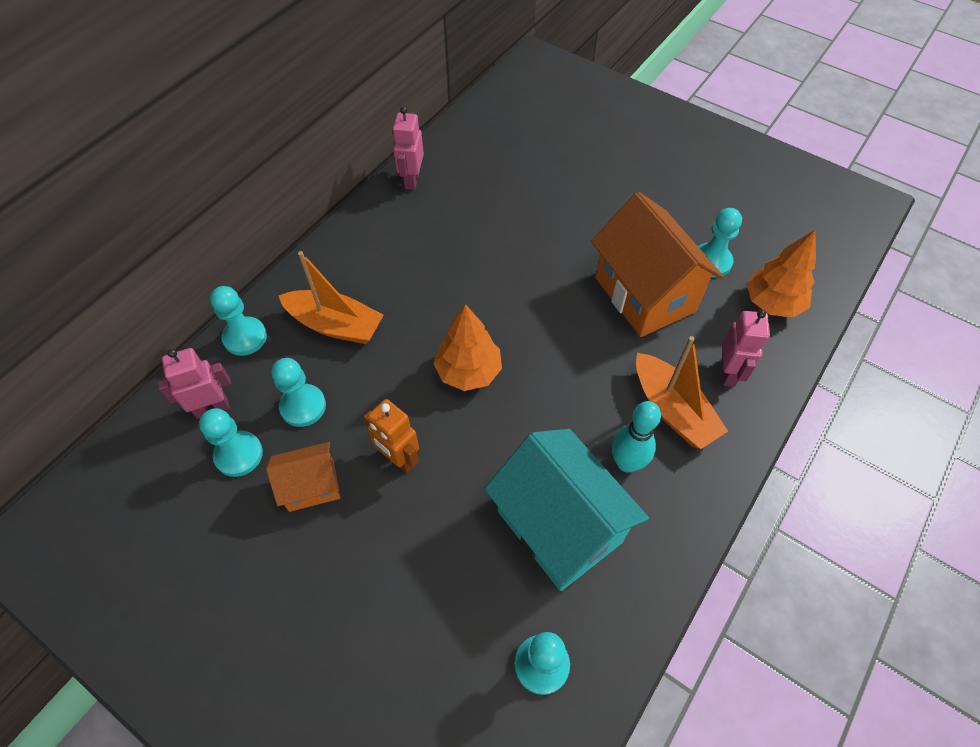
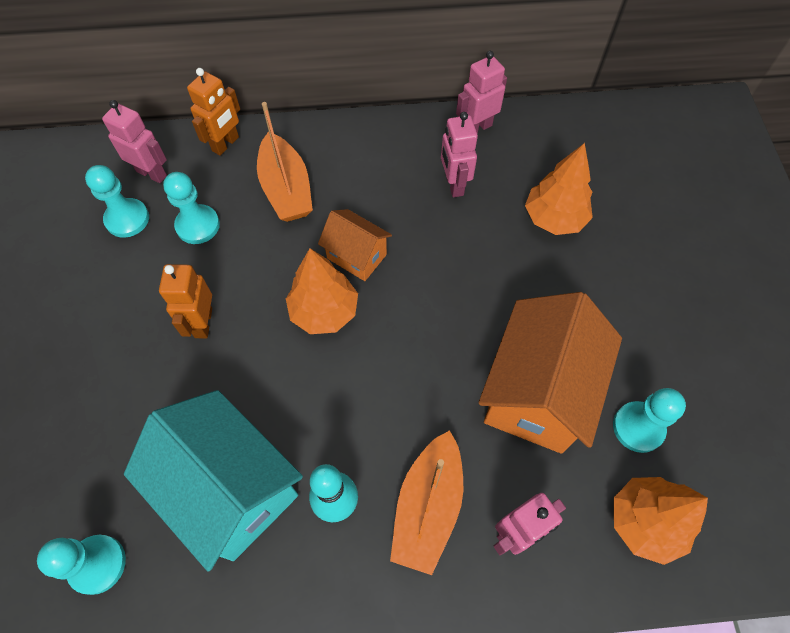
camera: 50 degrees right, 5 degrees up
(245, 337) = (226, 144): turquoise pawn -> orange robot
(311, 486) = (136, 284): orange house -> orange house (356, 256)
(444, 225) = (454, 185): none -> pink robot
(528, 194) = (554, 218): none -> orange tree
(559, 526) = (231, 490): turquoise house -> turquoise house turned 60 degrees counterclockwise

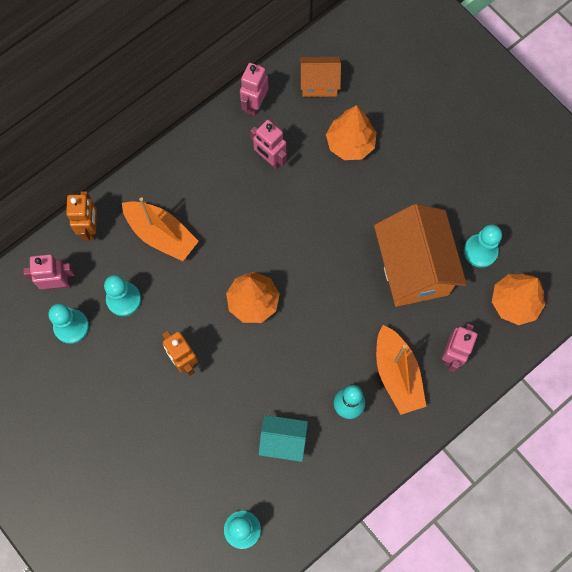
camera: 35 degrees left, 10 degrees up
(231, 490) = (283, 441): turquoise house -> turquoise house, size x0.53
(356, 256) = (245, 252): orange house -> orange house (319, 84)

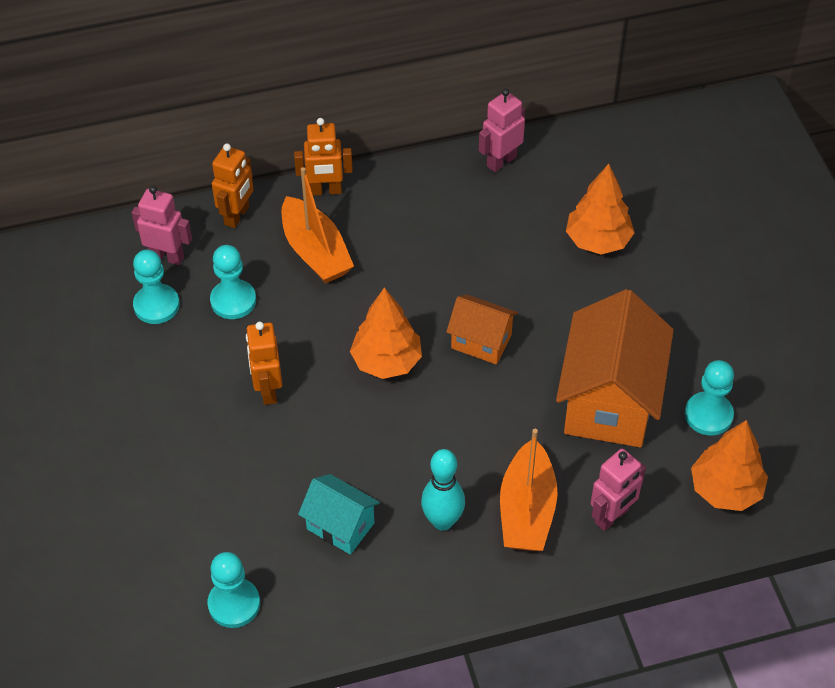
camera: 25 degrees right, 20 degrees down
(143, 181) = (325, 191): none -> orange robot
(270, 159) = (489, 222): pink robot -> none
(319, 84) = (591, 167): orange house -> orange house (481, 342)

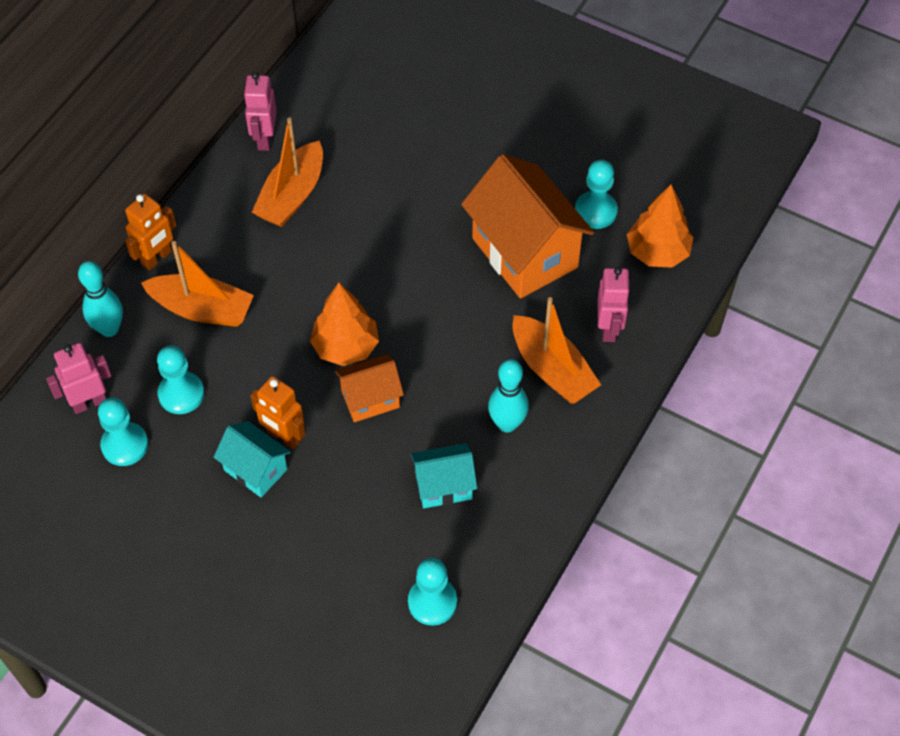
camera: 45 degrees left, 5 degrees up
(222, 397) = (255, 470): none -> turquoise house
(237, 216) = (109, 329): orange robot -> turquoise bowling pin
(474, 218) = (292, 195): none -> orange boat
(481, 342) = (395, 280): orange house -> orange house (370, 399)
(597, 241) = (396, 146): orange tree -> none

